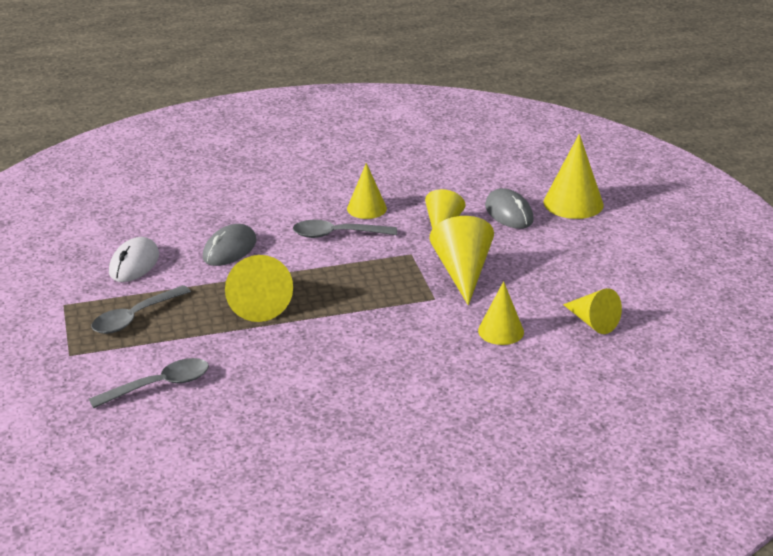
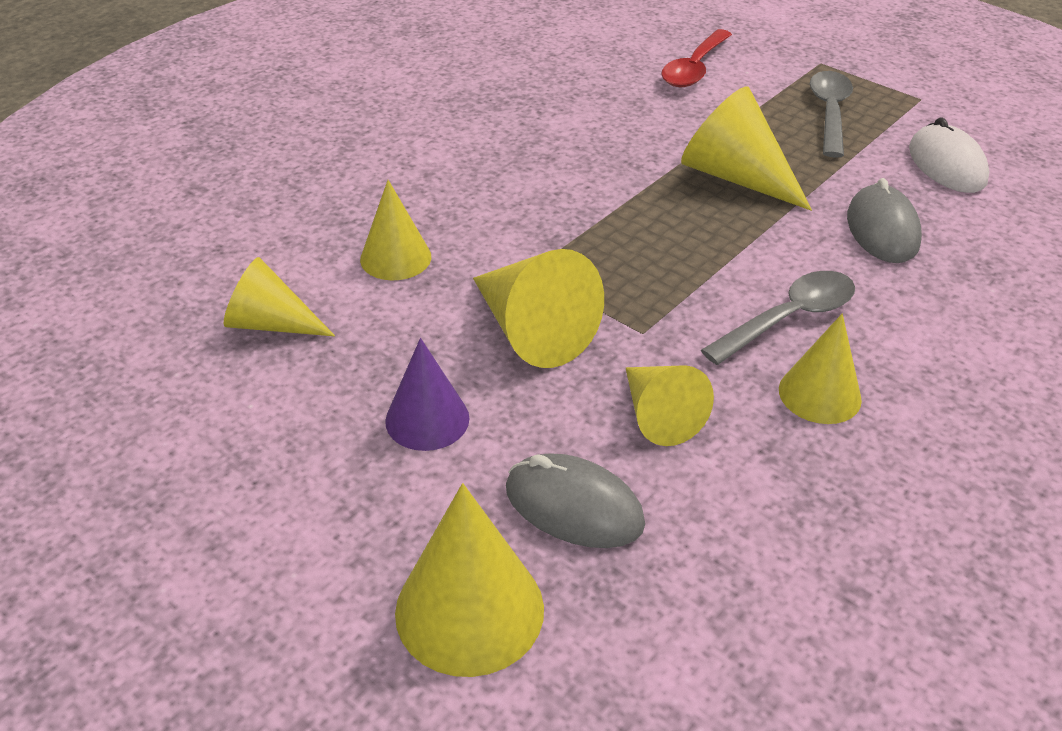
camera: 145 degrees right, 10 degrees up
(159, 385) = (694, 68): grey spoon -> red spoon
(543, 257) = (427, 419): none -> purple cone

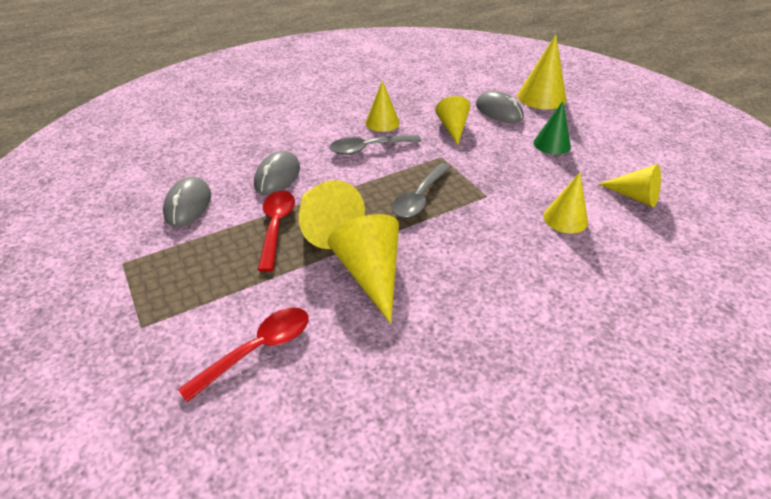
camera: 160 degrees left, 0 degrees up
(427, 419) = (552, 144): purple cone -> green cone
(531, 330) = (495, 167): yellow cone -> yellow cone (371, 274)
(799, 164) = (276, 226): none -> red spoon
(829, 113) = (205, 265): grey spoon -> grey spoon (419, 197)
(946, 165) = (188, 205): white mouse -> grey mouse

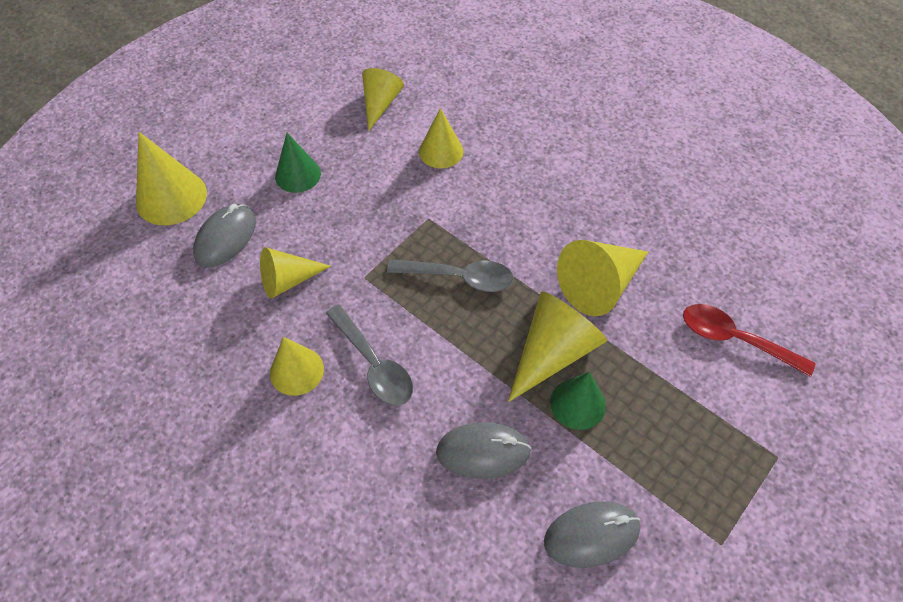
camera: 110 degrees left, 15 degrees up
(276, 226) = (577, 403): red spoon -> green cone

